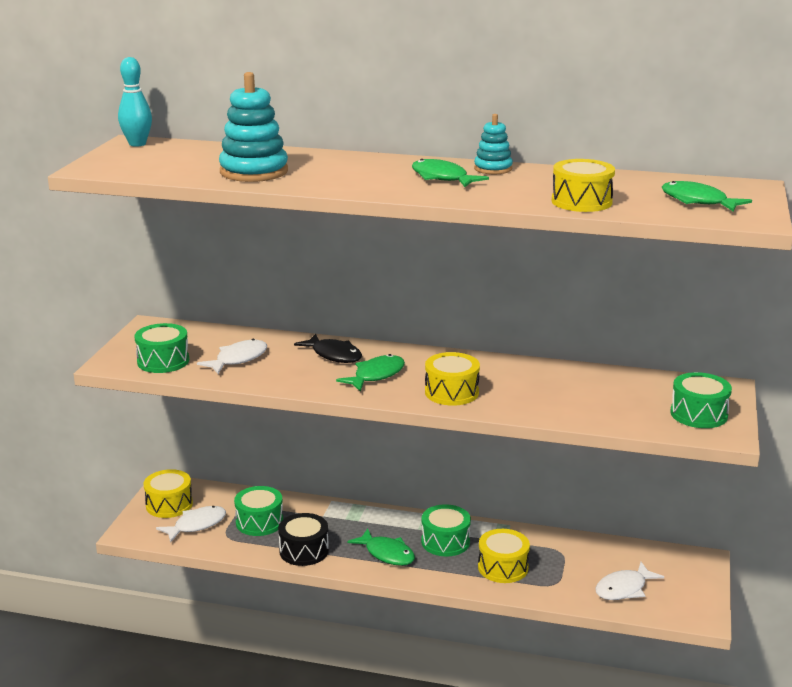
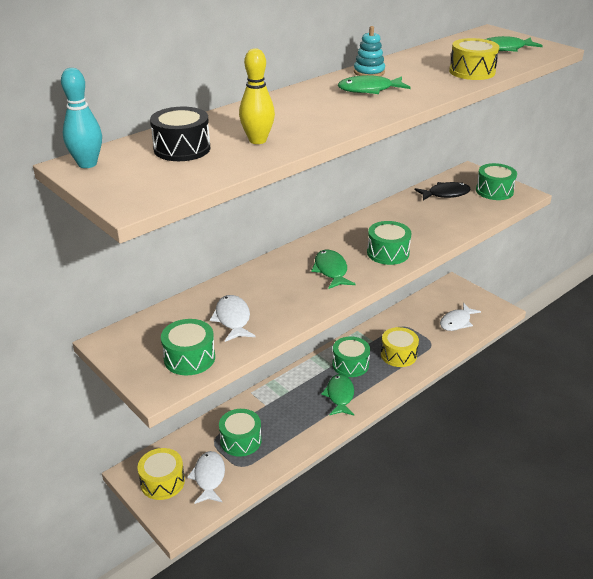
camera: 55 degrees left, 10 degrees up
(254, 172) = (257, 140): turquoise stacking toy -> yellow bowling pin
(304, 551) = (299, 433): black drum -> black drum (182, 149)
(334, 355) = (278, 275): black fish -> black fish (445, 194)
(387, 554) = (340, 396): green fish -> green fish turned 75 degrees counterclockwise
(451, 392) = (388, 253): yellow drum -> green drum
(624, 589) = (457, 322): white fish -> white fish turned 45 degrees clockwise

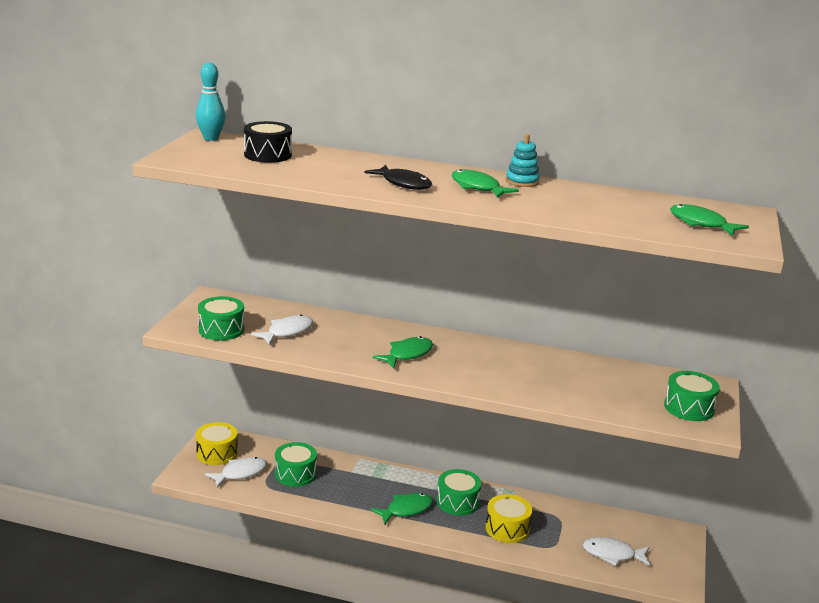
camera: 55 degrees right, 10 degrees down
(257, 140) = (313, 171): yellow bowling pin -> none
(388, 253) = (473, 374): green drum -> none
(445, 194) = (635, 380): black fish -> black fish (403, 183)
(472, 72) = (599, 217): yellow drum -> none

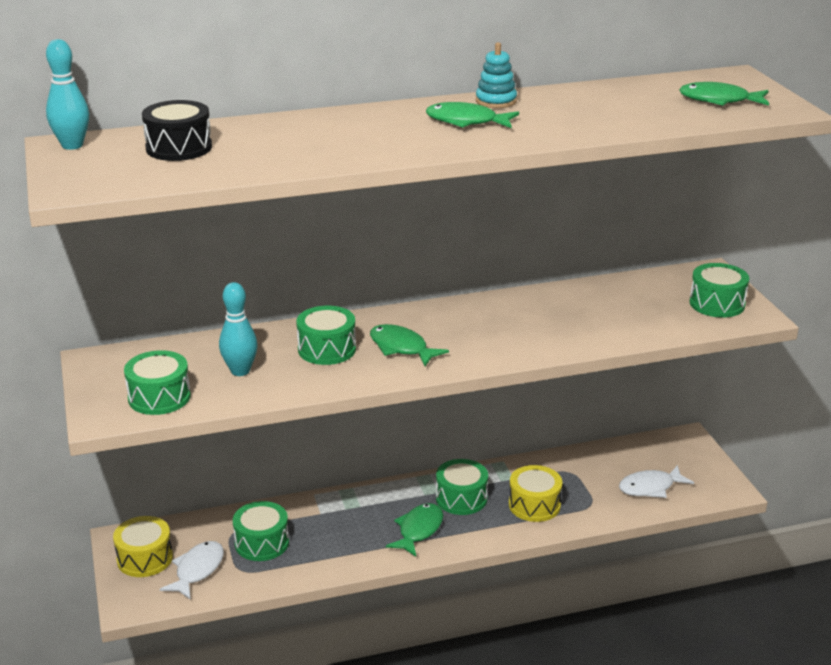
camera: 30 degrees left, 5 degrees up
(287, 332) = (240, 371): white fish -> turquoise bowling pin
(357, 338) = (327, 349): none -> green drum
(403, 183) = (387, 140): black fish -> none
(407, 354) = (401, 348): green fish -> green fish turned 60 degrees counterclockwise

